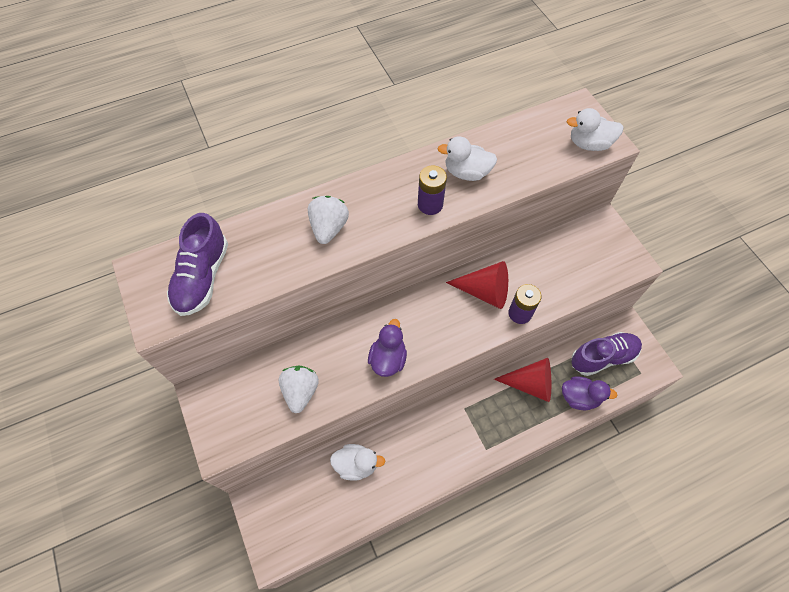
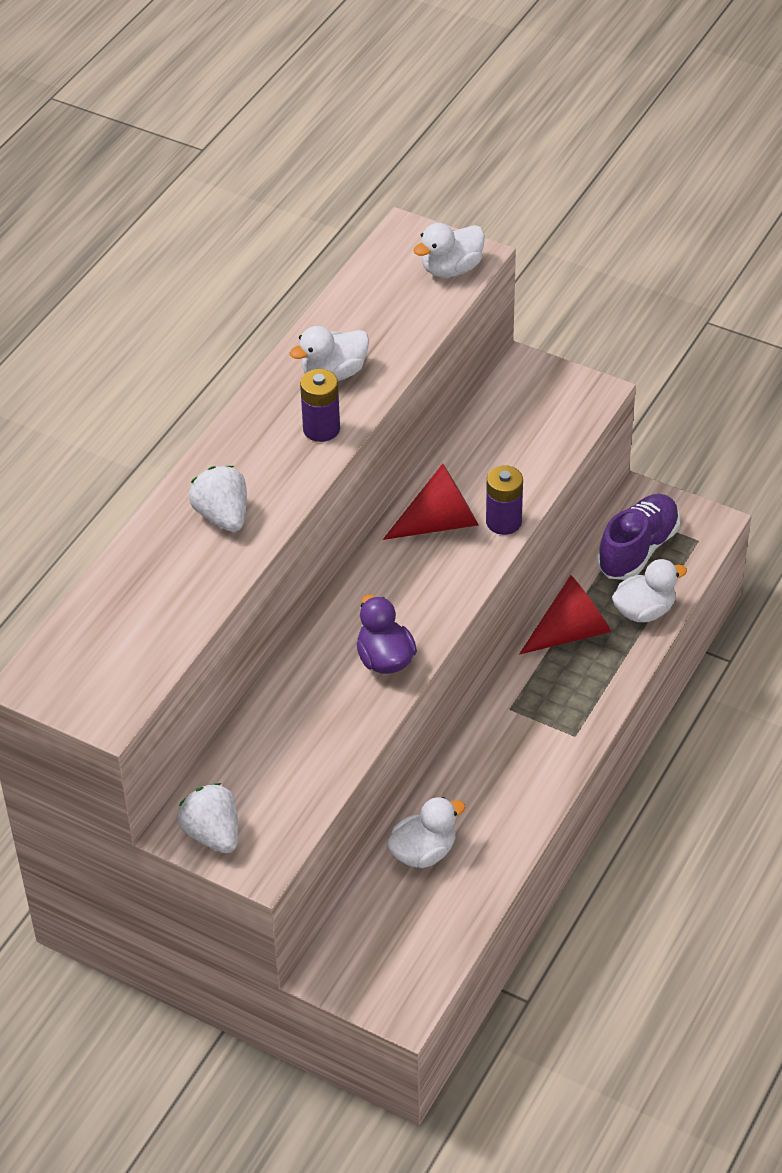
camera: 35 degrees left, 15 degrees down
(202, 277) = (119, 646): purple shoe -> none
(300, 391) = (307, 754): white strawberry -> white strawberry (212, 834)
(579, 397) = (644, 611): purple duck -> white duck

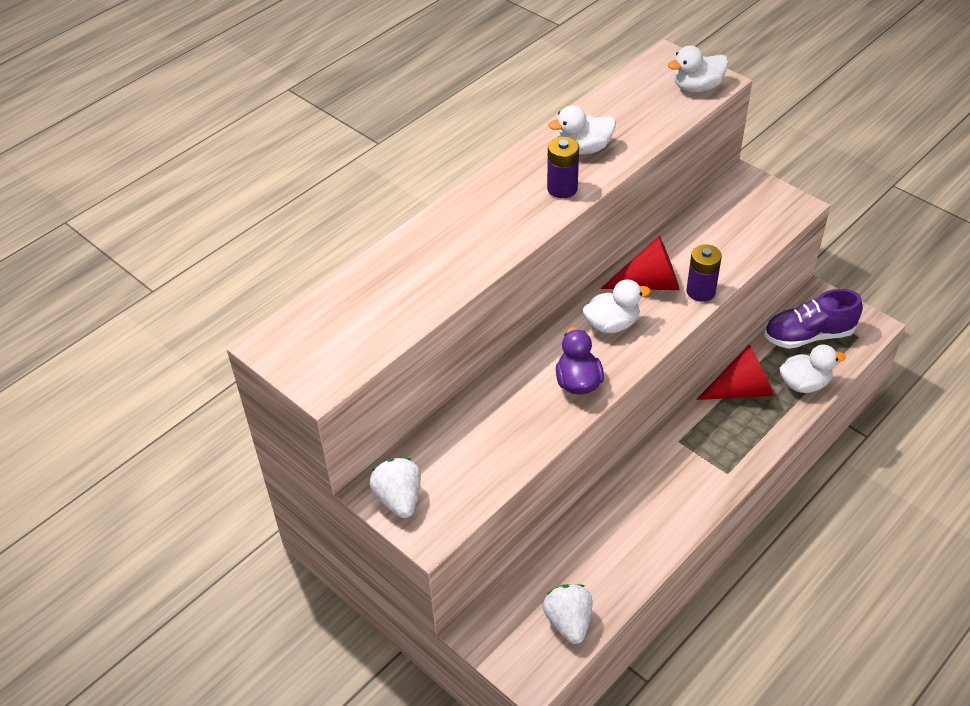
camera: 15 degrees right, 0 degrees up
(222, 516) = (464, 242): white strawberry -> white strawberry (568, 622)
(423, 852) = (582, 544): white duck -> white duck (612, 324)
(638, 549) = (808, 335): purple shoe -> purple shoe turned 150 degrees counterclockwise

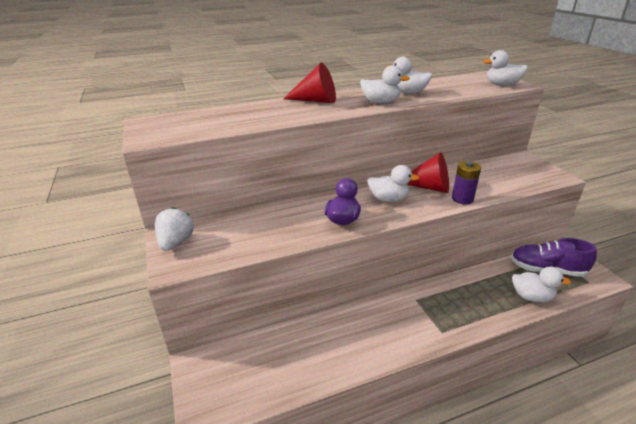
camera: 25 degrees right, 15 degrees down
(562, 188) = (380, 102): purple battery -> white duck
(568, 622) = (258, 386): white strawberry -> none
(741, 390) = (479, 285): red cone -> red cone (315, 101)

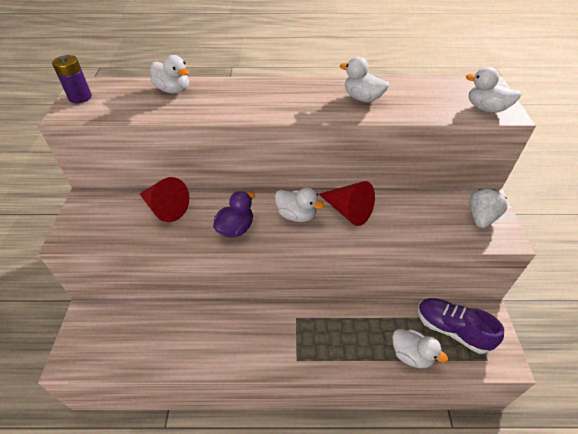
camera: 20 degrees right, 15 degrees up
(176, 242) = (84, 211): white strawberry -> white strawberry (481, 218)
(315, 101) = (255, 90): red cone -> red cone (165, 208)
(380, 102) = (318, 108): white duck -> white duck (173, 90)
(462, 199) = (371, 237): purple battery -> purple battery (80, 97)

